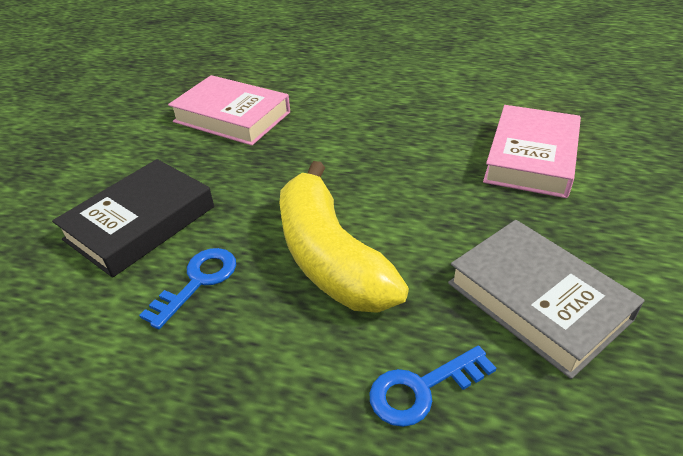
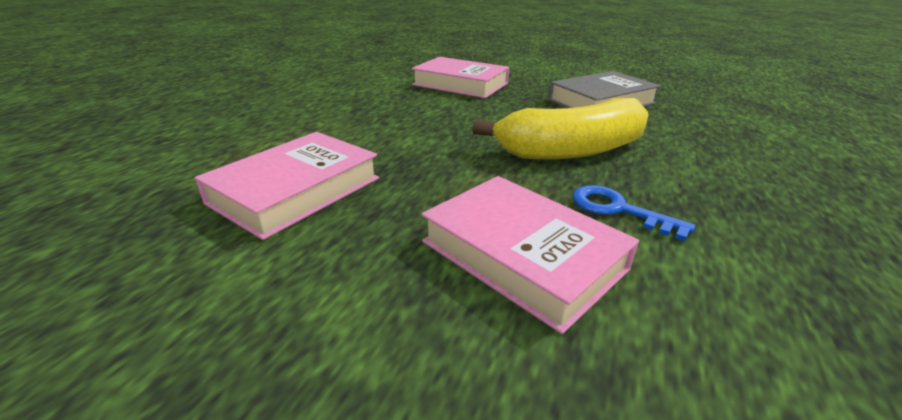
camera: 85 degrees left, 10 degrees down
(140, 223) = (522, 255): black book -> pink book
(422, 389) = (685, 134): blue key -> none

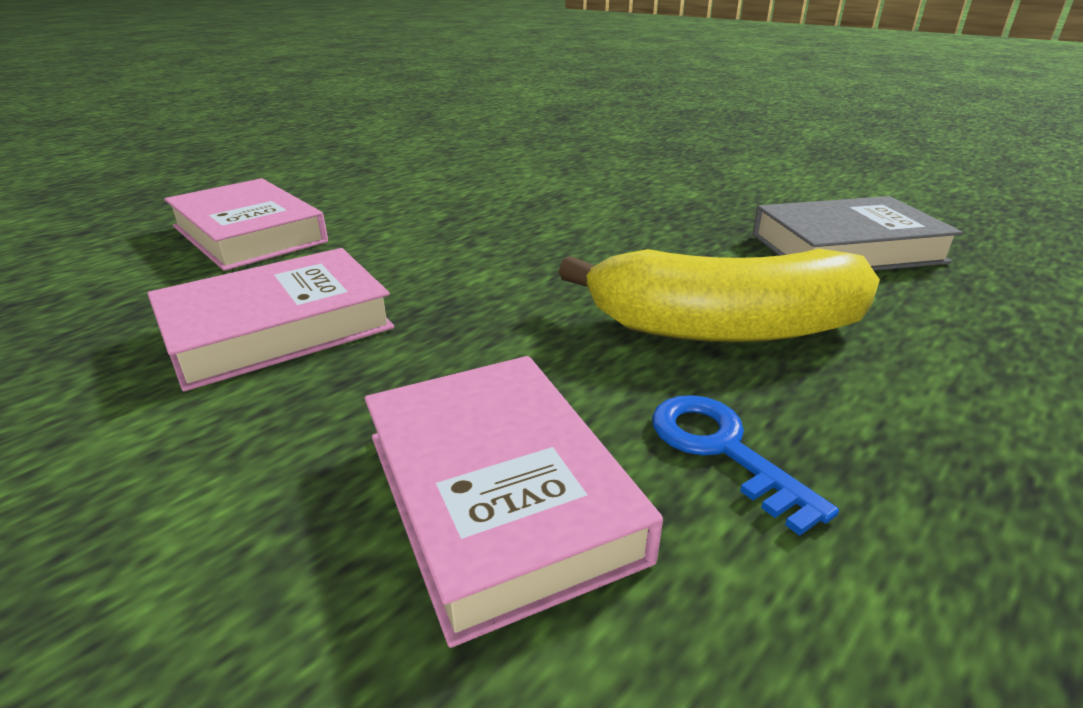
camera: 20 degrees right, 0 degrees up
(460, 84) = (628, 195): pink book -> pink book (249, 234)

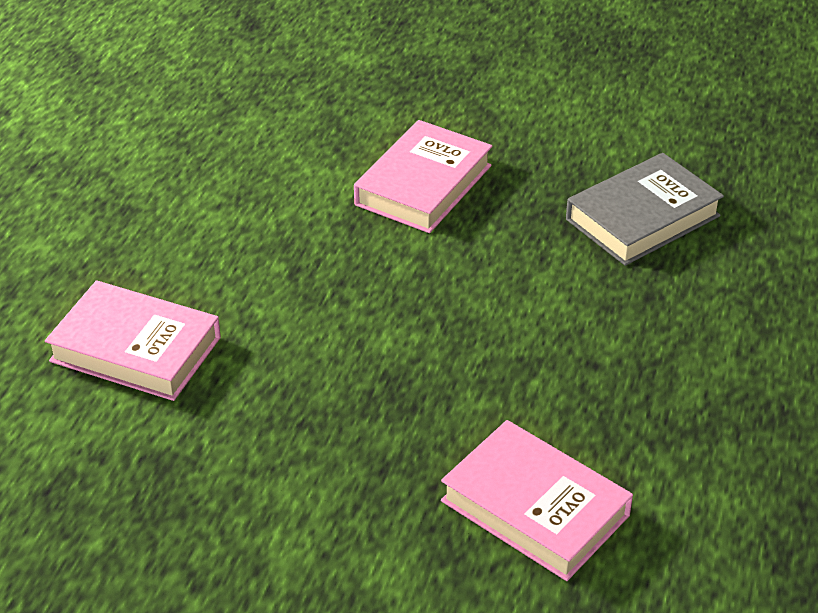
camera: 25 degrees left, 10 degrees up
(277, 328) = (289, 443): pink book -> pink book (423, 185)
(722, 450) = (631, 441): blue key -> none
(723, 328) = (591, 342): yellow banana -> none

